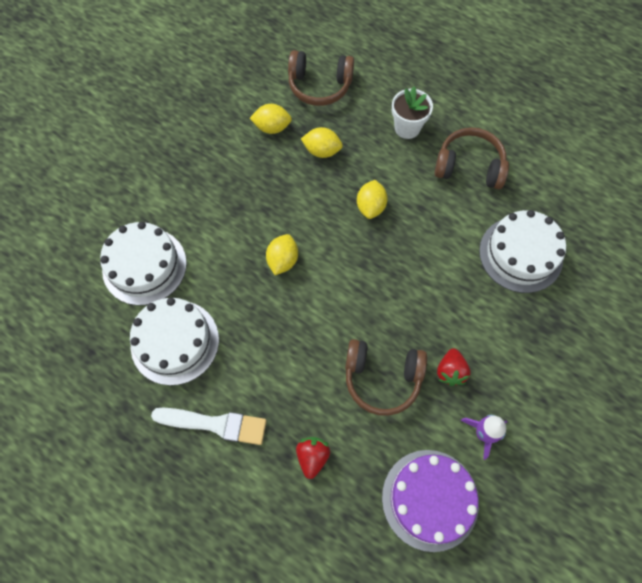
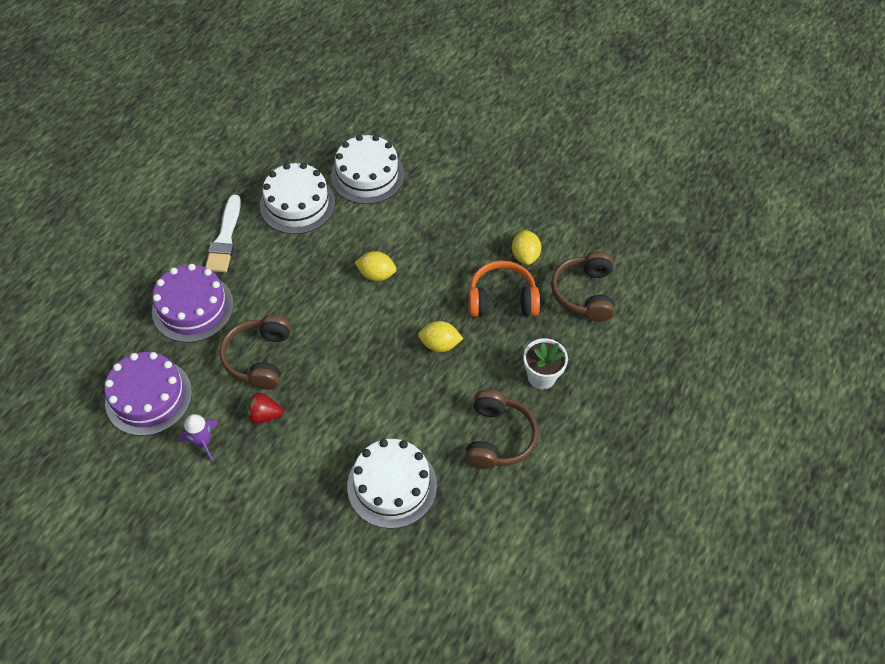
camera: 85 degrees right, 10 degrees down
(312, 457) = (193, 308): red strawberry -> purple cake
(322, 151) = (502, 299): yellow lemon -> orange headphones

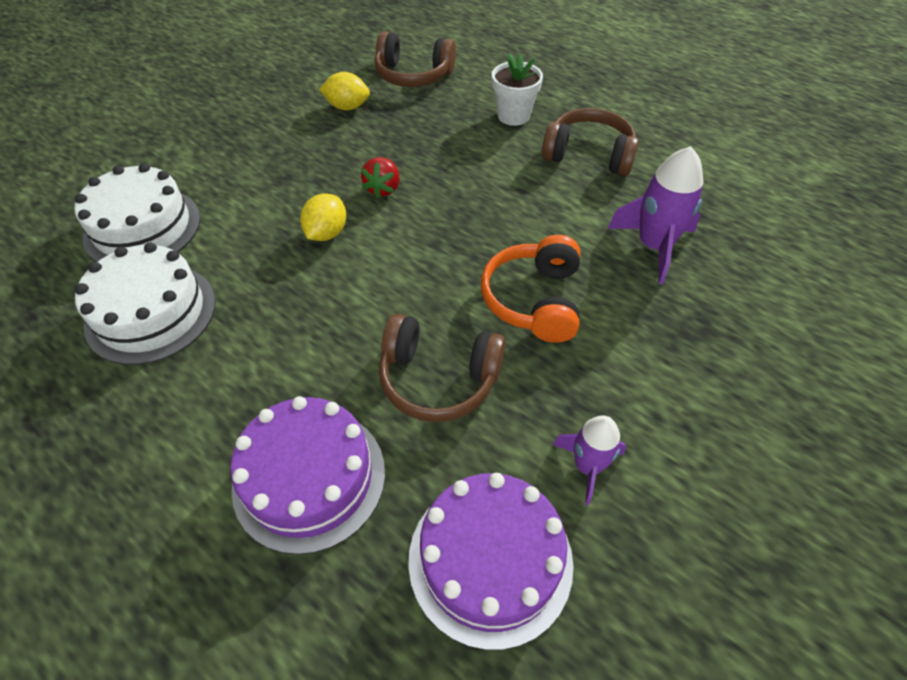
camera: 80 degrees left, 5 degrees down
(225, 238) = (173, 420): white brush -> none
(264, 415) = (543, 377): red strawberry -> red strawberry (383, 189)
(392, 485) = (654, 246): white cake -> purple rocket
(439, 344) = (455, 186): yellow lemon -> none
(502, 299) = (403, 131): orange headphones -> orange headphones (534, 300)

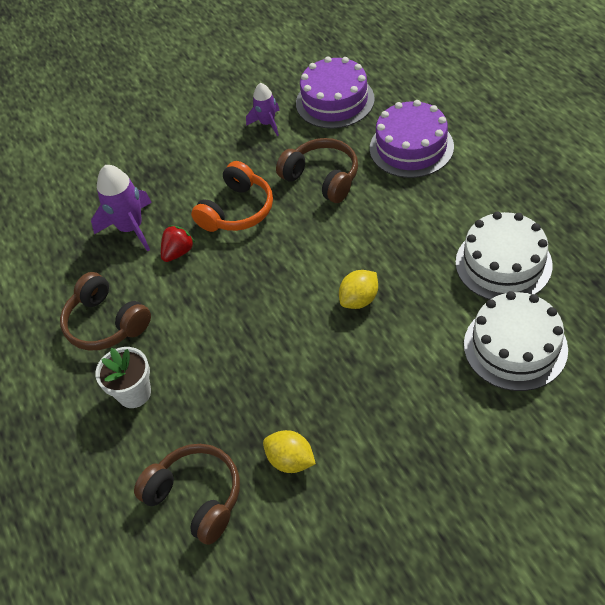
camera: 150 degrees left, 0 degrees up
(383, 189) = (297, 333): red strawberry -> red strawberry (178, 252)

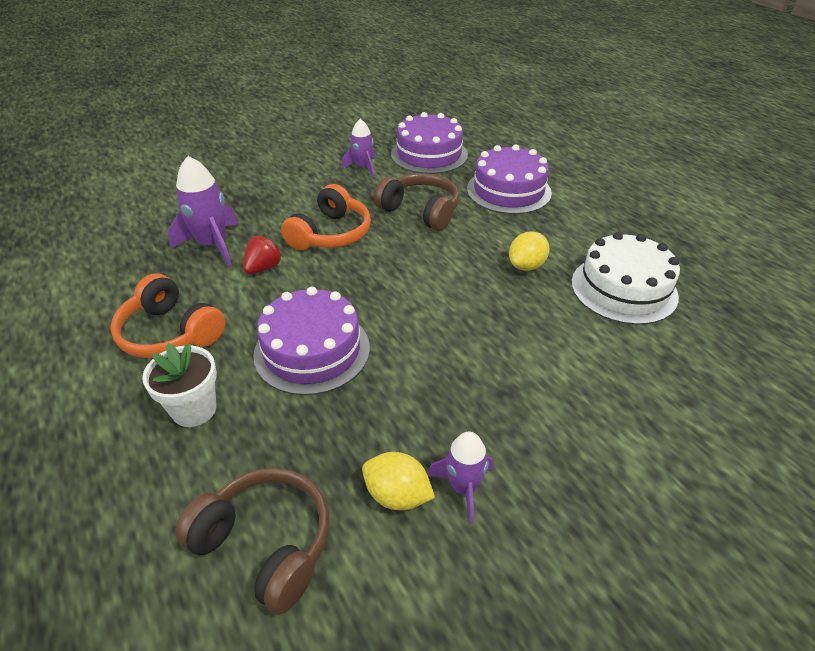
camera: 10 degrees left, 10 degrees down
(106, 323) = (170, 333): brown headphones -> orange headphones
(224, 337) = (312, 350): none -> purple cake
(340, 454) = (463, 488): none -> purple rocket
(359, 299) = (470, 318): yellow lemon -> yellow lemon (526, 266)
(515, 346) = (657, 369): white cake -> none

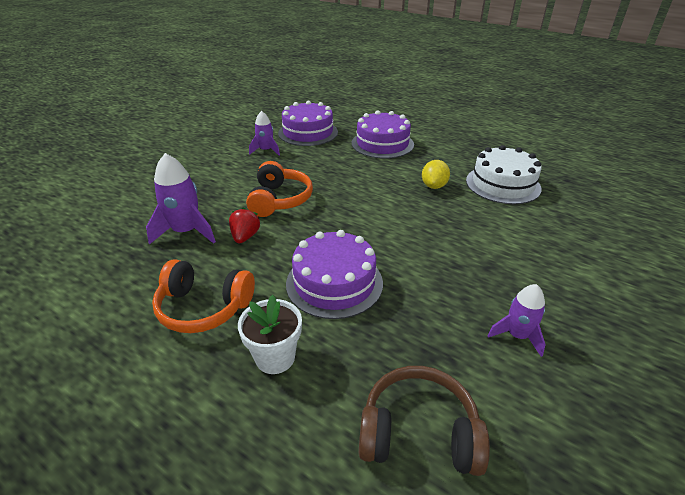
camera: 25 degrees left, 5 degrees down
(397, 495) = (480, 358): yellow lemon -> none
(420, 211) = (333, 169): brown headphones -> none

